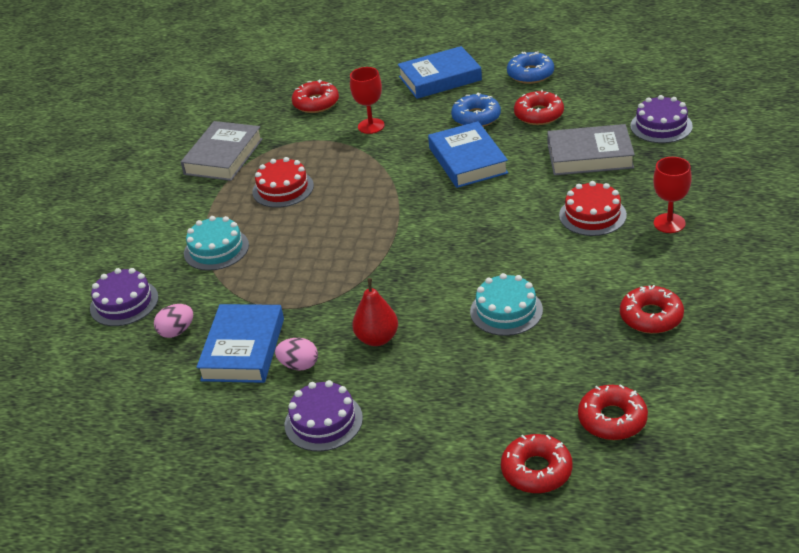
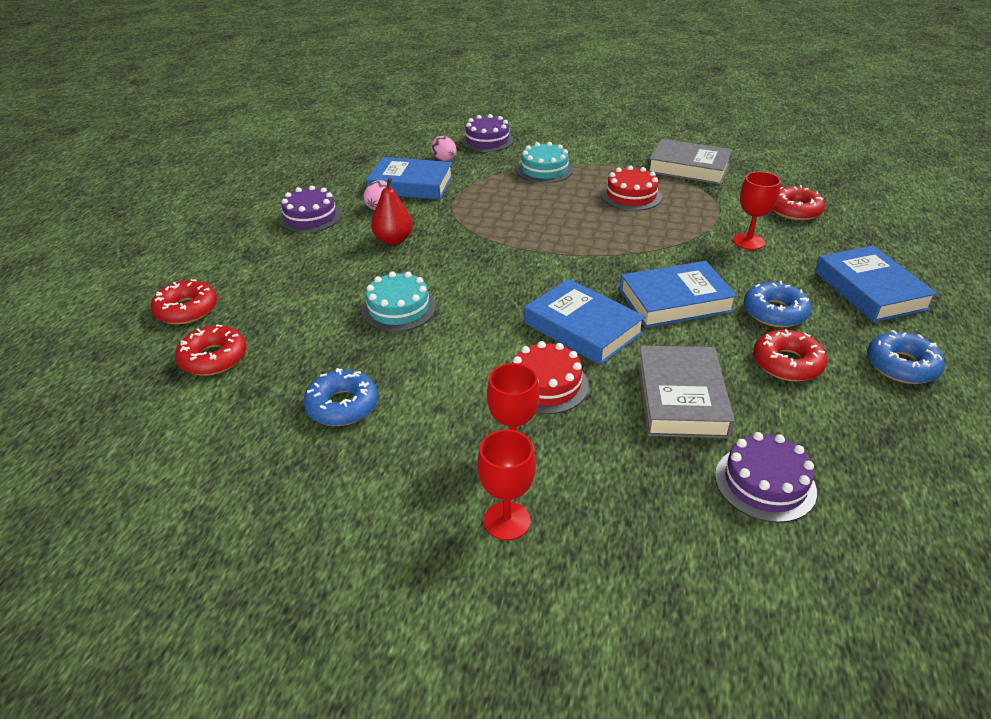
camera: 90 degrees right, 0 degrees up
(515, 203) = (582, 328): none -> blue book
(651, 317) = (342, 405): red donut -> blue donut
(735, 219) = (507, 521): none -> red goblet

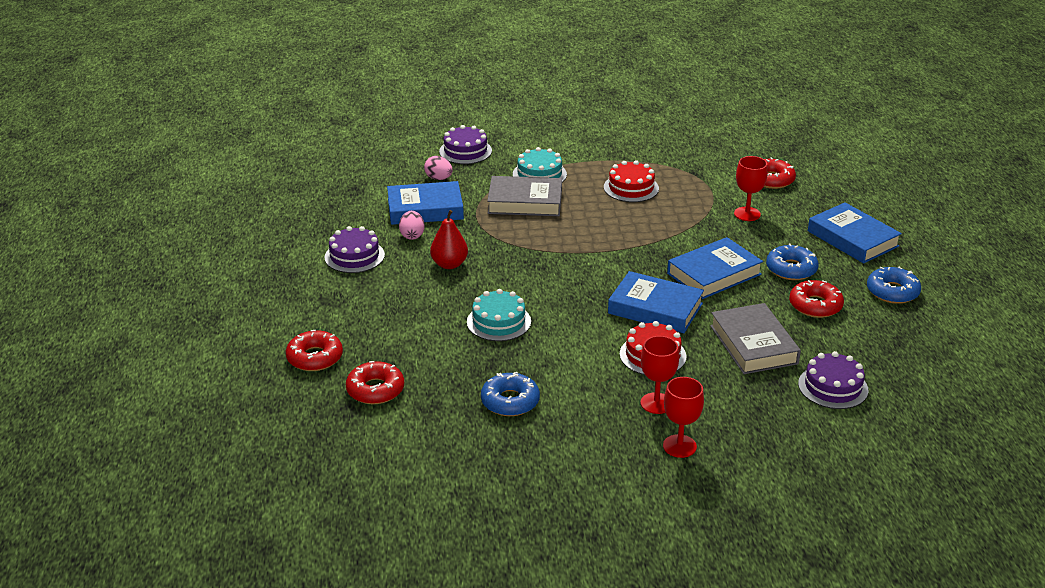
camera: 20 degrees left, 5 degrees down
(689, 167) = (666, 152): grey book -> grey book (525, 202)

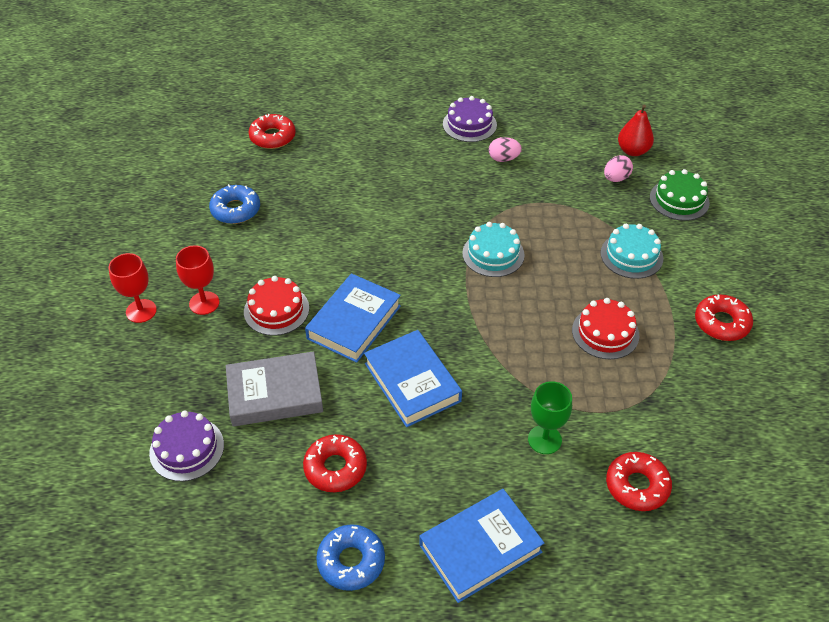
camera: 95 degrees right, 15 degrees up
(315, 357) = (322, 106): red donut -> red donut (721, 323)
(425, 209) = (553, 168): blue book -> none
(449, 264) = (450, 181): red pear -> red pear (633, 151)
(465, 151) = (679, 200): purple cake -> green cake
(498, 322) = (351, 209): turquoise cake -> turquoise cake (493, 254)
(525, 202) = (569, 240): grey book -> none
(747, 214) = (544, 439): red goblet -> green goblet
(791, 269) = (414, 460): blue donut -> none

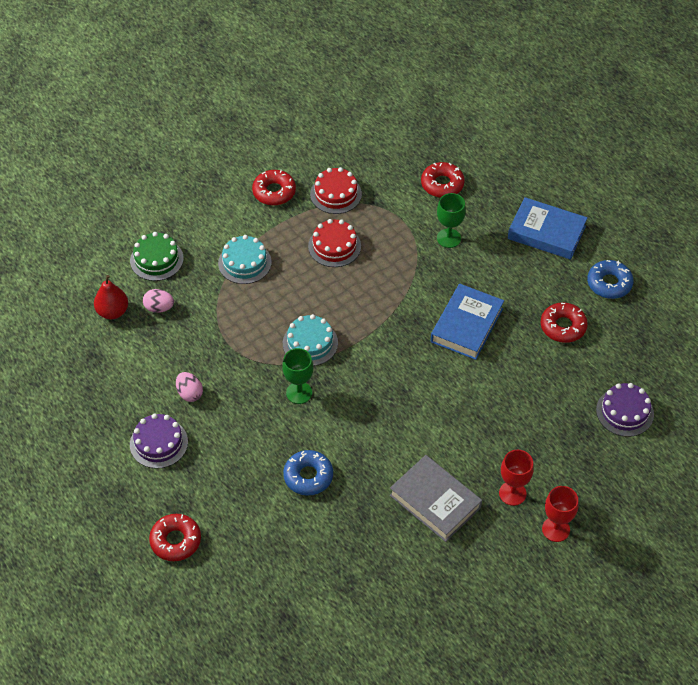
camera: 125 degrees left, 5 degrees up
(235, 210) = (404, 547): blue donut -> blue donut (308, 476)
(272, 137) = (292, 588): red donut -> red donut (175, 541)
(275, 394) = (544, 393): grey book -> grey book (435, 501)
(276, 310) = (478, 442): red cake -> red cake (336, 194)
(354, 322) = (447, 388): blue book -> none
(444, 221) = (299, 393): none -> green goblet

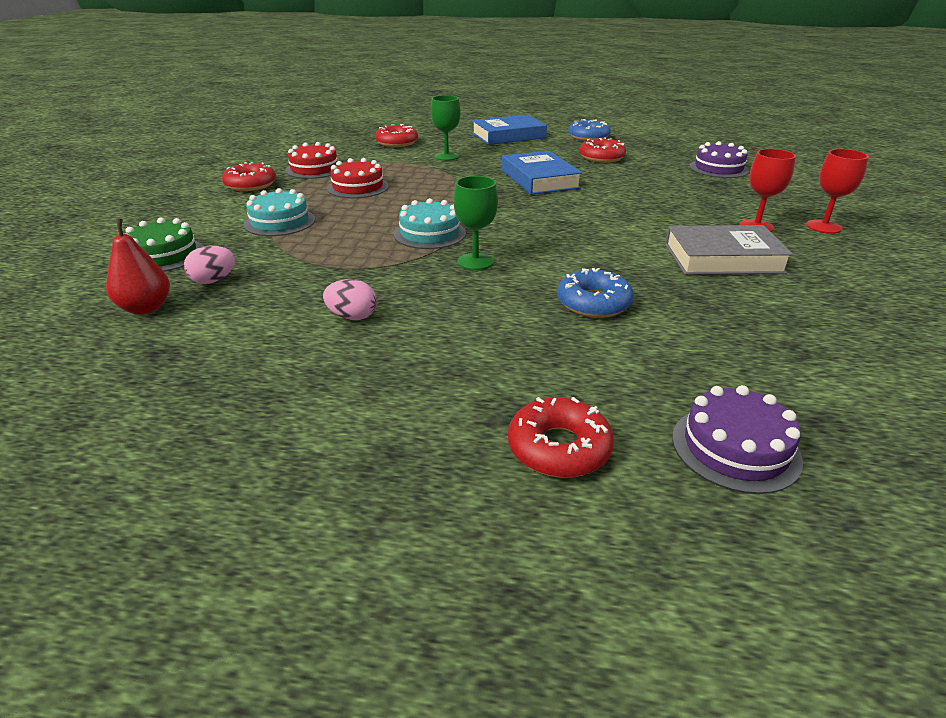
camera: 45 degrees left, 20 degrees down
(158, 443) = (376, 373): purple cake -> purple cake (735, 448)

